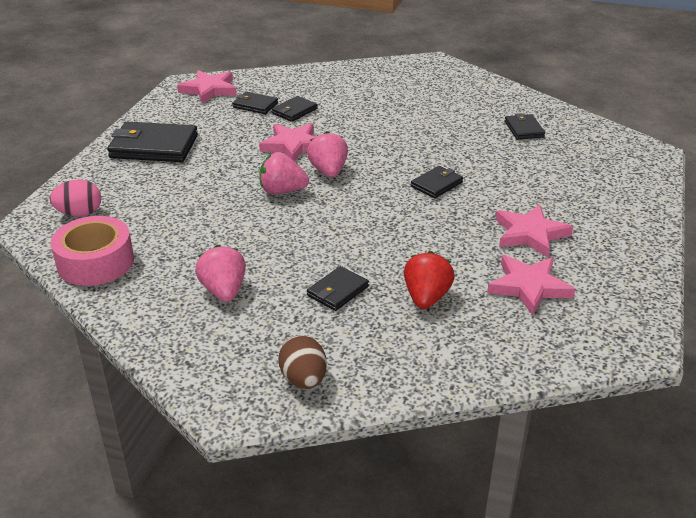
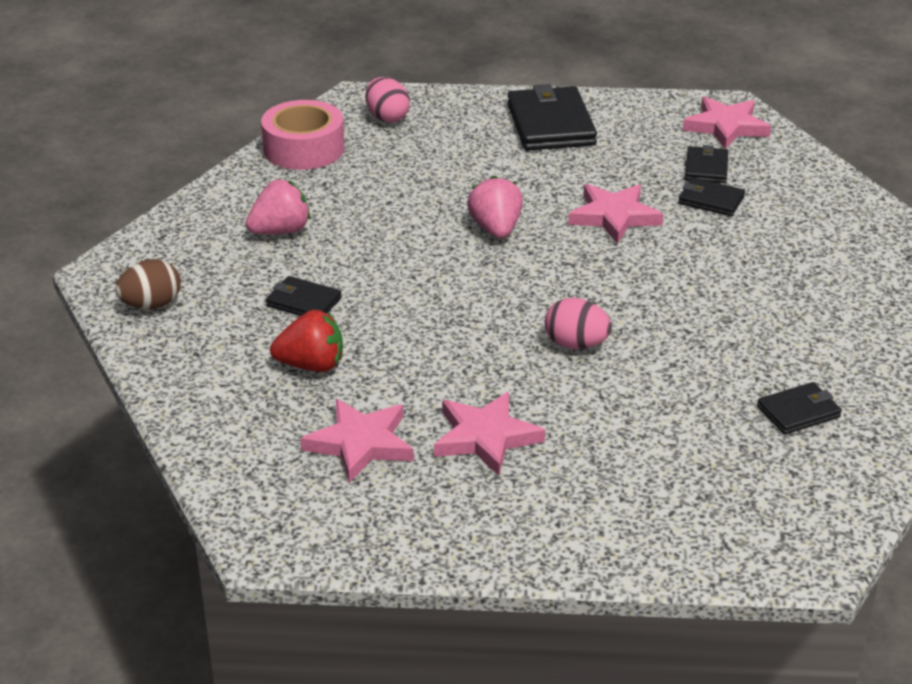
camera: 75 degrees right, 0 degrees up
(328, 171) = (562, 254): pink strawberry -> none
(436, 184) = (576, 344): black wallet -> pink egg

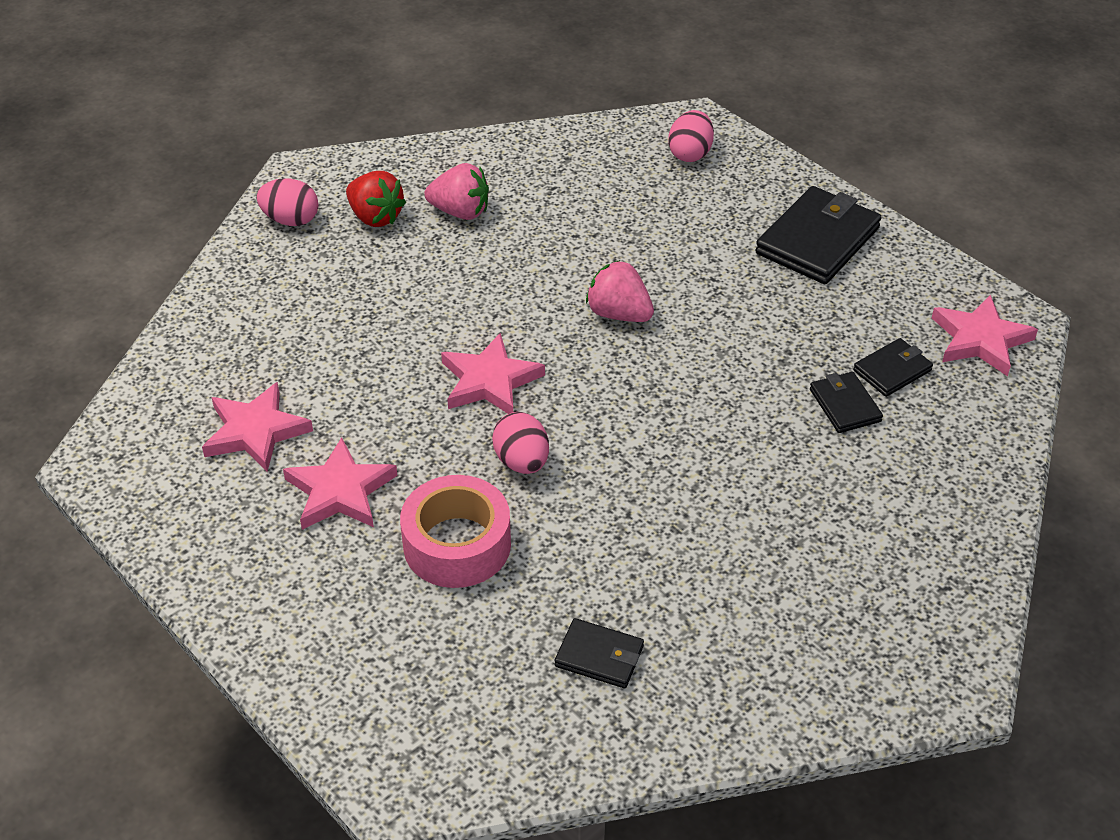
camera: 45 degrees right, 10 degrees up
(151, 305) = (291, 220): brown egg -> pink egg
(303, 302) = (388, 285): black wallet -> none
(304, 149) = (583, 146): pink tape -> pink tape (457, 544)
(311, 365) = (317, 343): red strawberry -> red strawberry (375, 217)
(496, 229) = (619, 314): pink strawberry -> pink strawberry turned 90 degrees counterclockwise
(614, 216) = (734, 365): pink star -> pink star (490, 381)

